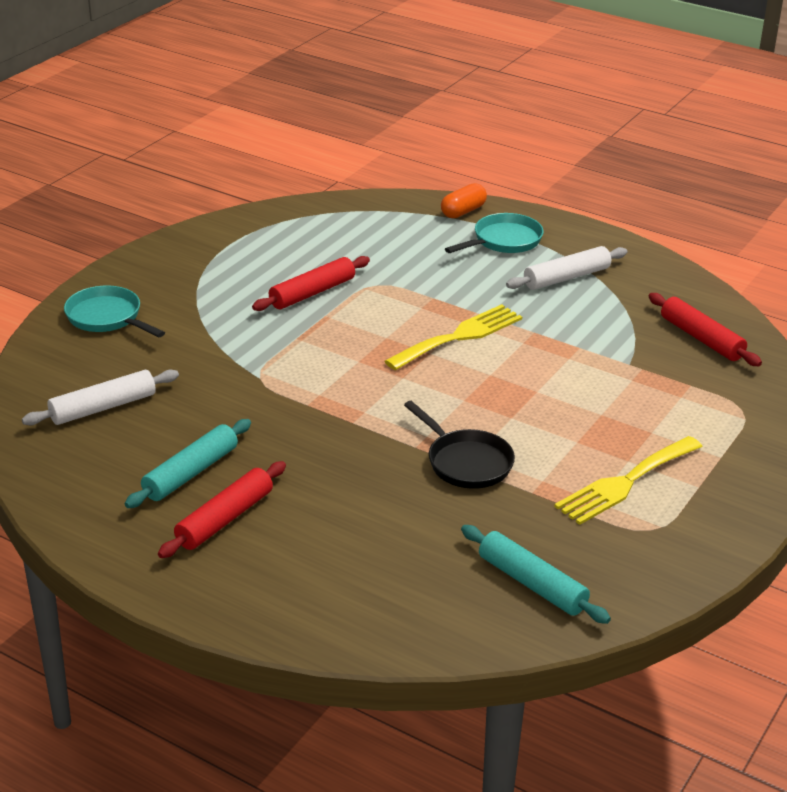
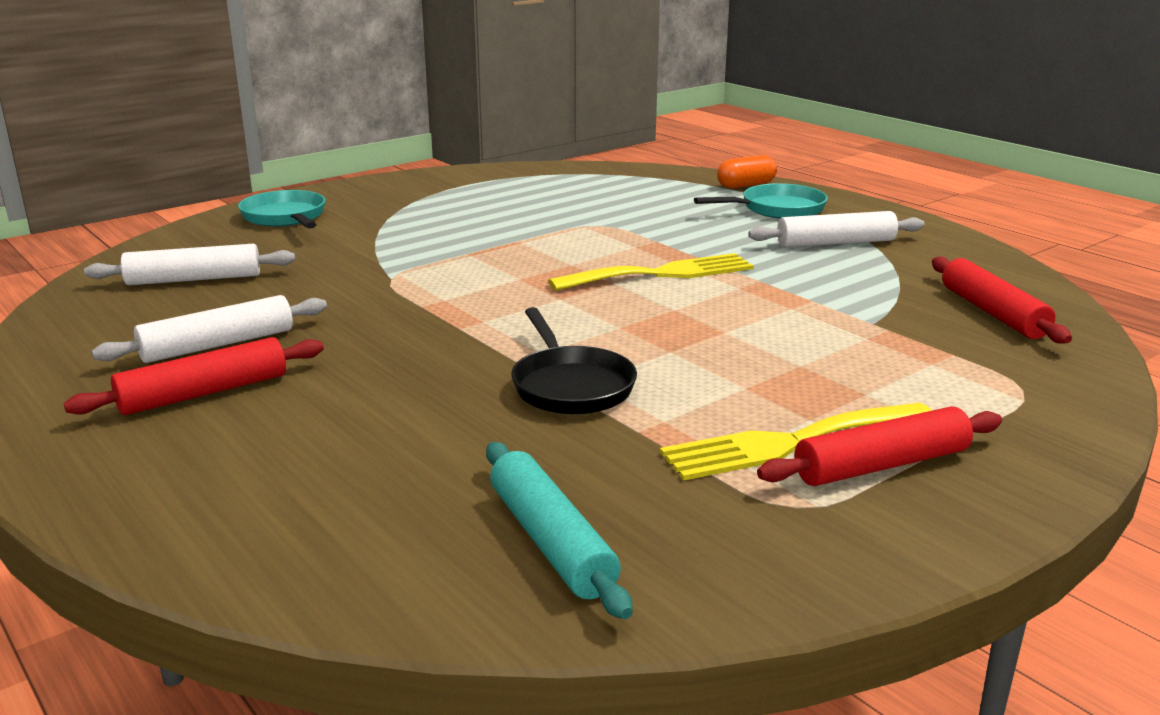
camera: 20 degrees right, 10 degrees down
(191, 473) = (218, 345): turquoise rolling pin -> white rolling pin
(312, 293) = (520, 223): red rolling pin -> red rolling pin (881, 465)

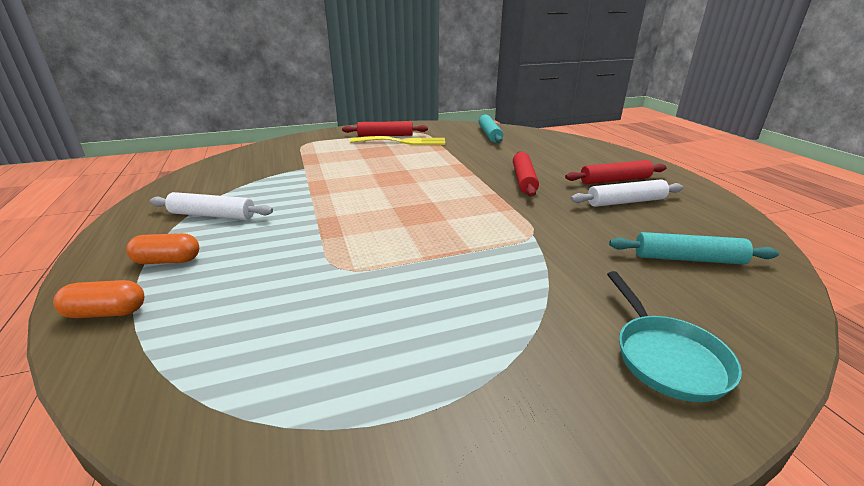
camera: 160 degrees left, 5 degrees up
(194, 279) = (688, 259): white rolling pin -> turquoise rolling pin
(570, 386) = (459, 163): black pan -> none
(661, 274) = (357, 209): yellow fork -> none
(777, 209) = (168, 261): turquoise pan -> orange capsule
(992, 313) = (246, 165): red rolling pin -> red rolling pin (524, 180)

